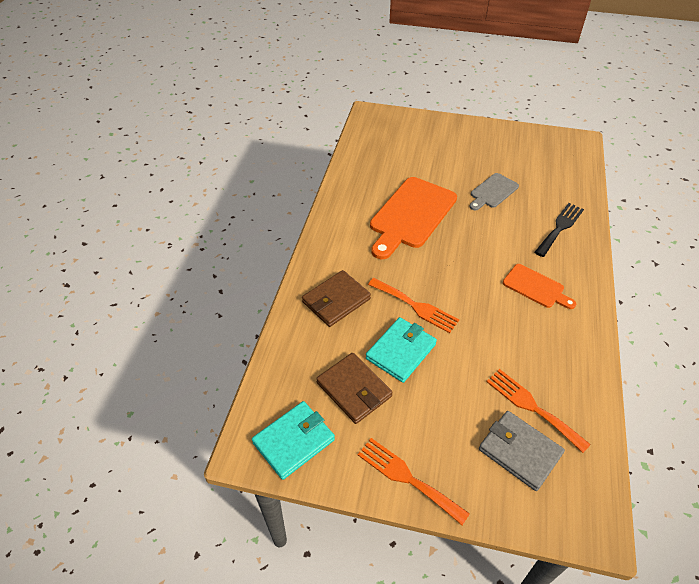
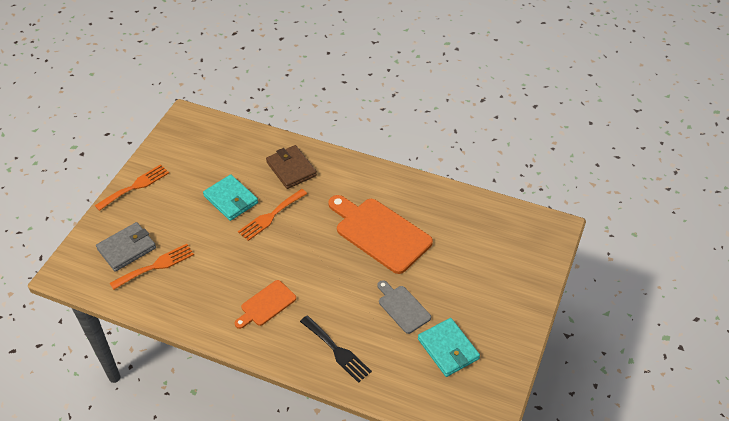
camera: 100 degrees right, 0 degrees up
(294, 441) = (182, 136): turquoise wallet -> turquoise wallet (448, 349)
(354, 389) = (208, 169): brown wallet -> none

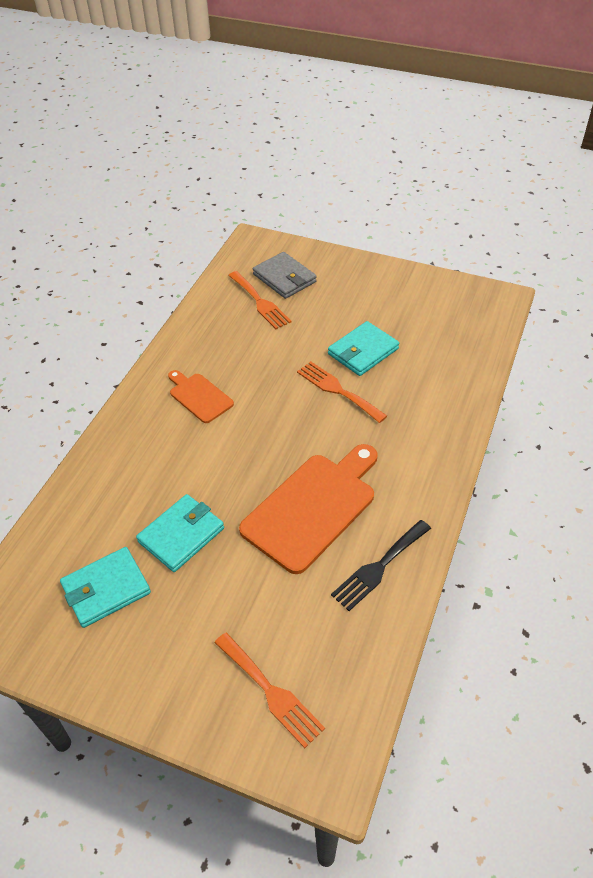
camera: 90 degrees right, 0 degrees up
(135, 186) = (376, 272): orange fork -> orange fork (271, 692)
(291, 169) = (424, 405): brown wallet -> none
(337, 351) = (124, 466): black fork -> black fork (379, 567)
(402, 307) = (181, 535): grey cutting board -> turquoise wallet

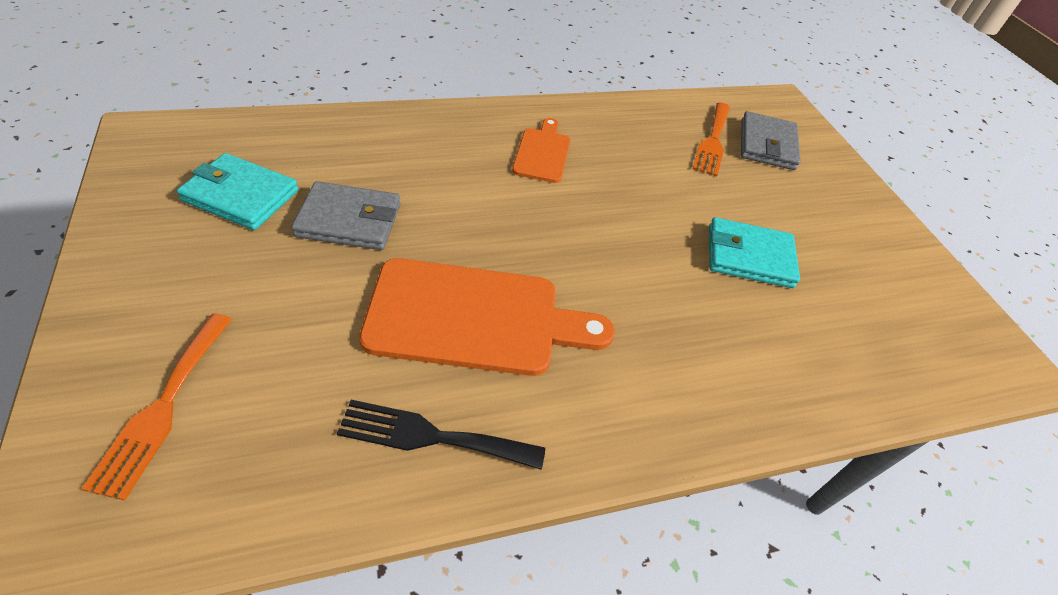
camera: 45 degrees right, 0 degrees up
(181, 535) = (349, 220): turquoise wallet -> grey wallet
(337, 390) = (668, 260): orange fork -> none

